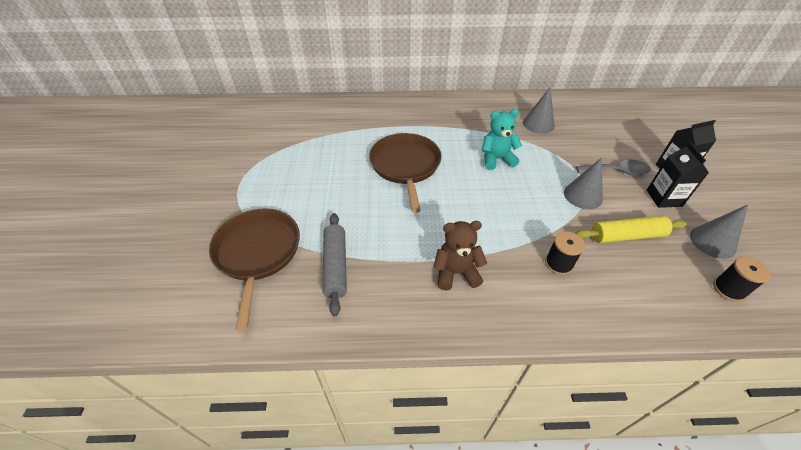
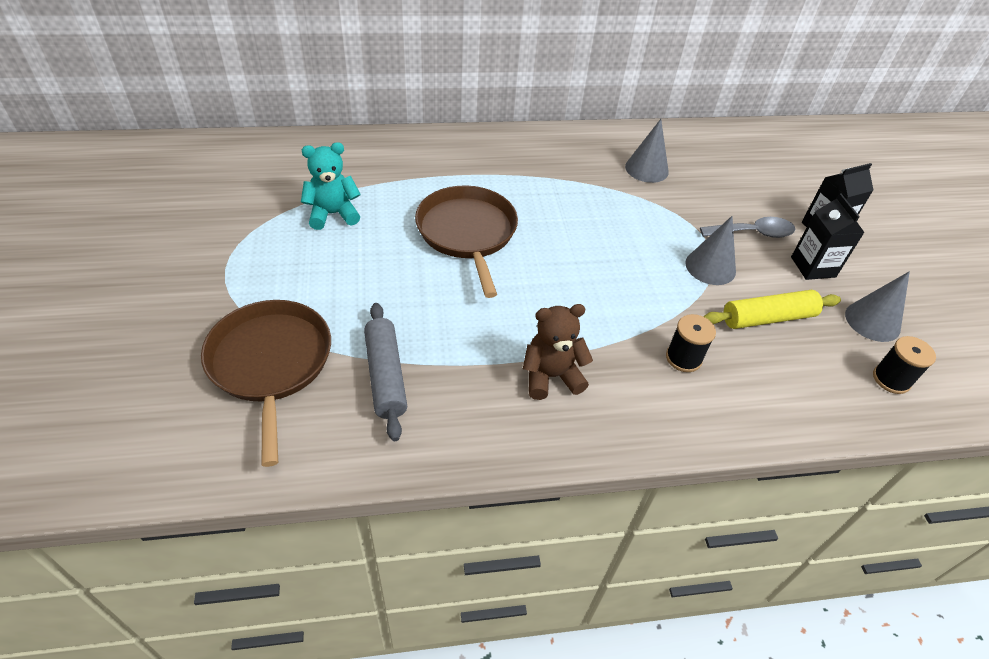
camera: 10 degrees left, 0 degrees up
(496, 159) = (593, 220): turquoise teddy bear -> turquoise teddy bear (333, 214)

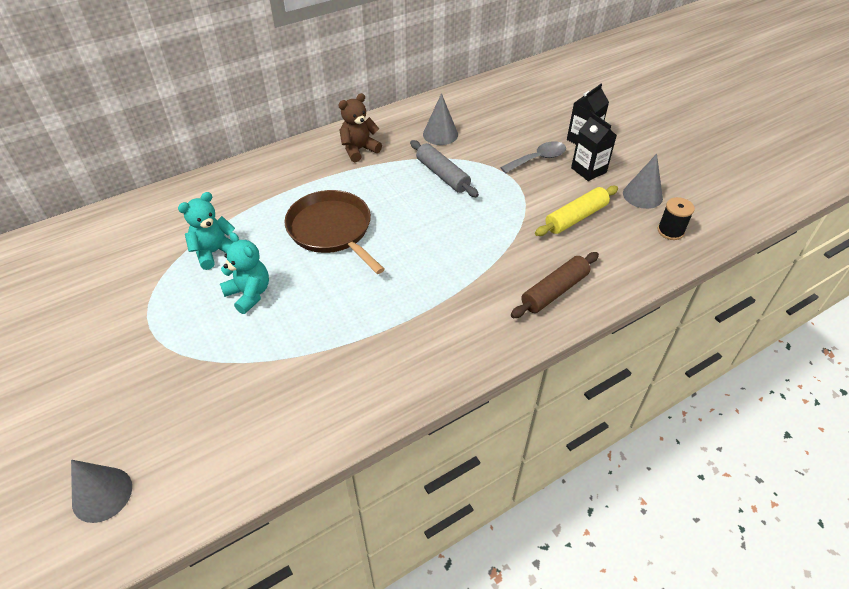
camera: 20 degrees left, 0 degrees up
(270, 363) = (235, 387): brown pan -> none
(342, 270) = (249, 294): none -> turquoise teddy bear
(385, 376) = (330, 361): grey rolling pin -> grey rolling pin (442, 175)
(551, 376) = (451, 314): brown teddy bear -> brown teddy bear (359, 150)
(683, 358) = (534, 267): black spool -> none
(694, 397) = (554, 291): none -> brown rolling pin
(710, 267) = (521, 194): grey cone -> grey cone (102, 494)

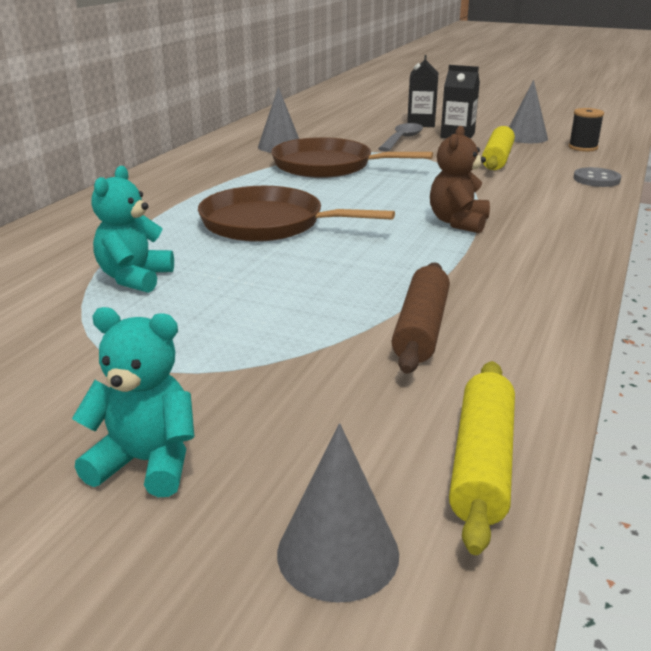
camera: 35 degrees left, 20 degrees down
(206, 487) = (481, 463): none -> yellow rolling pin
(249, 294) = (243, 293): turquoise teddy bear -> turquoise teddy bear (146, 462)
(359, 150) = (204, 172): brown teddy bear -> brown teddy bear (458, 222)
(442, 175) = (327, 166): grey rolling pin -> brown pan
(554, 291) = (561, 197): brown rolling pin -> brown rolling pin (421, 329)
(615, 281) = (596, 179): none -> grey button

